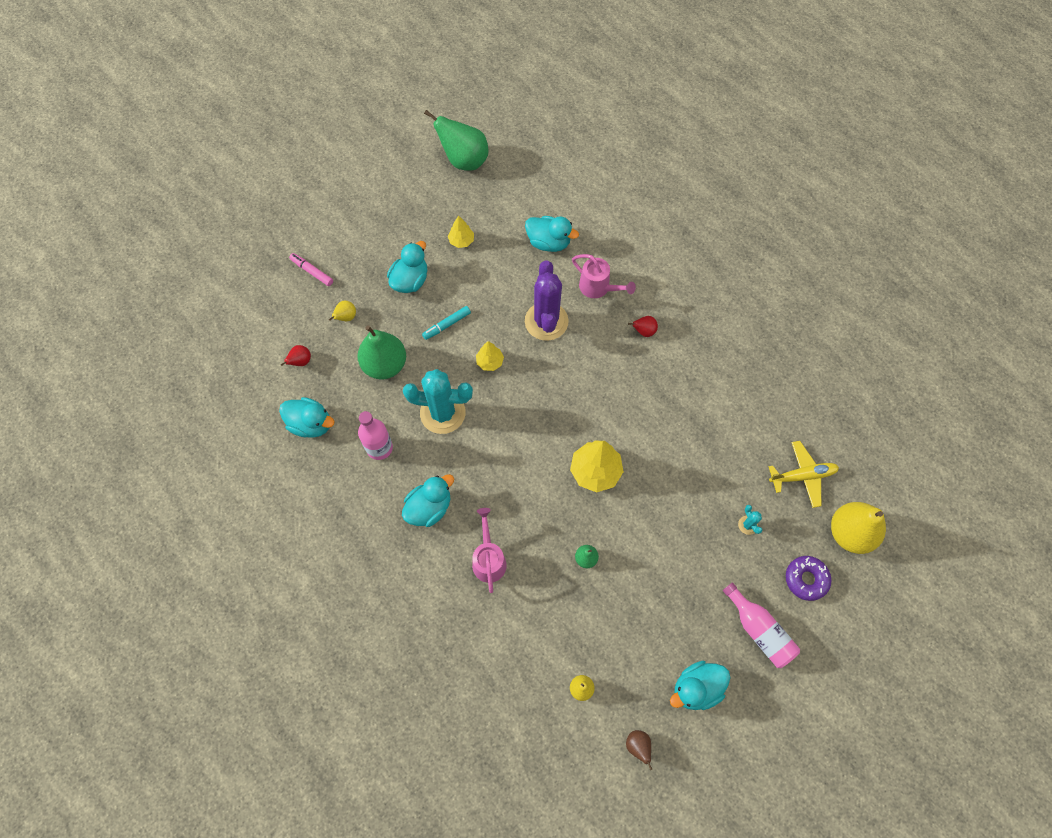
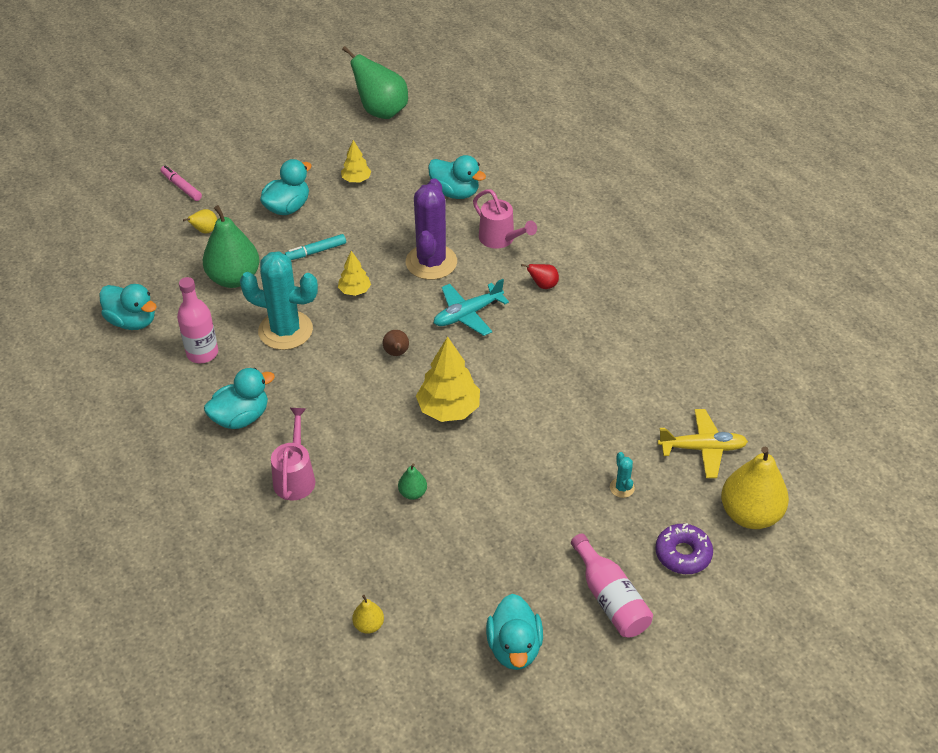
camera: 10 degrees right, 20 degrees down
(300, 361) = (141, 264): red pear -> none
(588, 372) = (467, 314): none -> turquoise plane
(638, 746) = (423, 698): brown pear -> brown pear (396, 353)
(696, 688) = (514, 647): turquoise duck -> turquoise duck turned 75 degrees counterclockwise

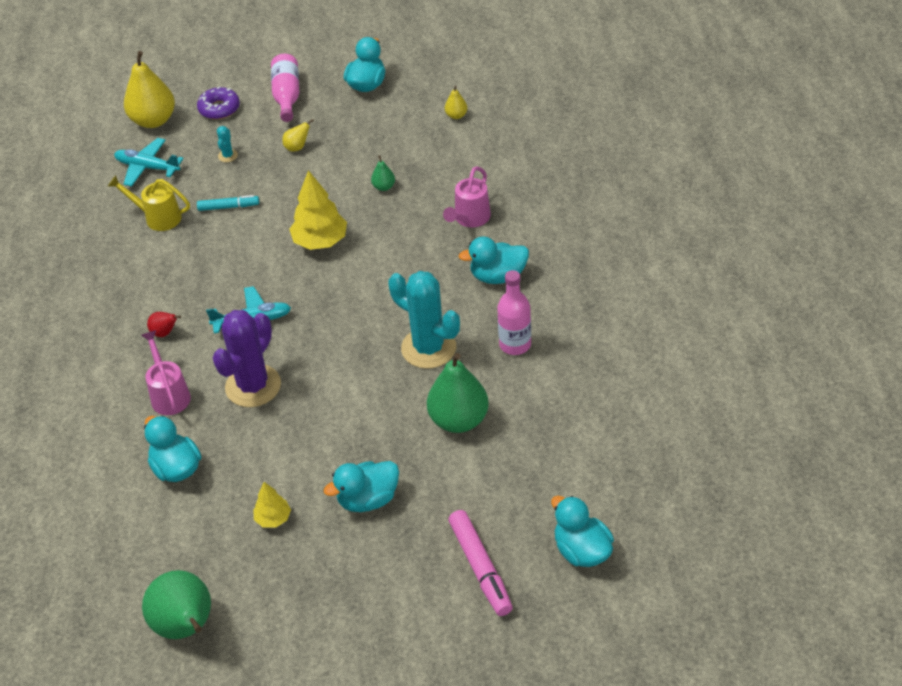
camera: 155 degrees left, 0 degrees up
(132, 321) = (575, 396): turquoise duck -> turquoise duck (582, 551)
(181, 187) = (480, 567): pink marker -> pink marker, size x1.61
(205, 231) = (471, 491): yellow pear -> yellow pear (297, 147)
(316, 251) = (361, 431): turquoise marker -> turquoise marker (228, 207)
(355, 291) = (344, 373): yellow tree -> none
(396, 353) = (337, 300): brown pear -> none
(641, 393) = (158, 217): none -> yellow watering can
(702, 448) = (147, 167): yellow plane -> turquoise plane

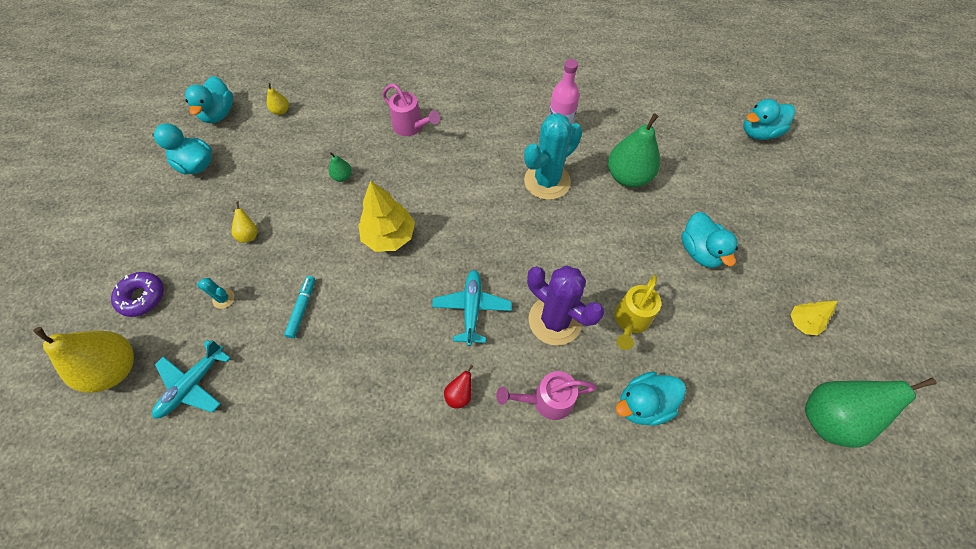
camera: 80 degrees left, 15 degrees up
(158, 217) = (282, 382): yellow watering can -> yellow watering can (630, 321)
(273, 519) = (713, 326): yellow tree -> yellow tree (802, 323)
(287, 96) = (166, 231): pink bottle -> none
(480, 567) = (771, 191): pink marker -> none
(498, 276) = (484, 123): turquoise duck -> turquoise duck (219, 113)

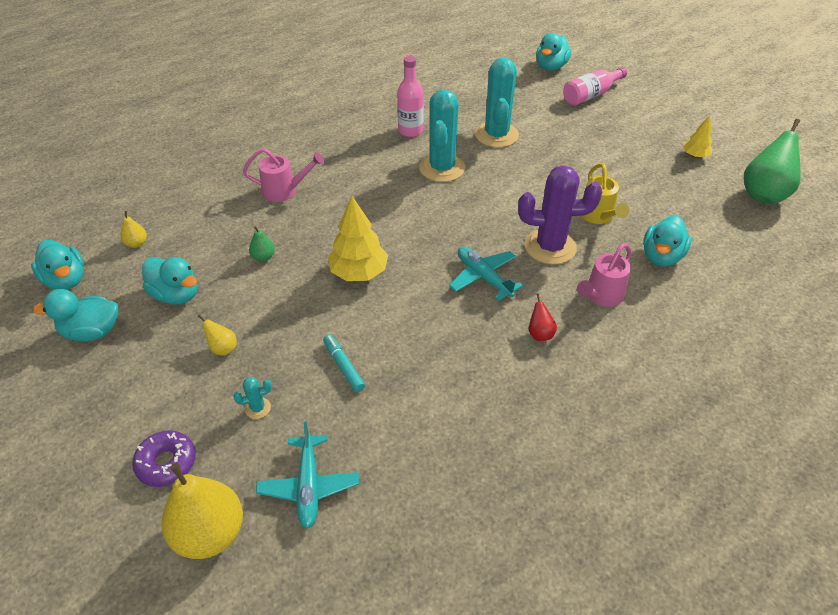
camera: 40 degrees left, 15 degrees down
(628, 176) = (496, 135): green pear -> turquoise cactus
(700, 251) = (593, 152): turquoise duck -> turquoise duck (176, 295)
(766, 187) = (591, 95): none -> pink bottle

